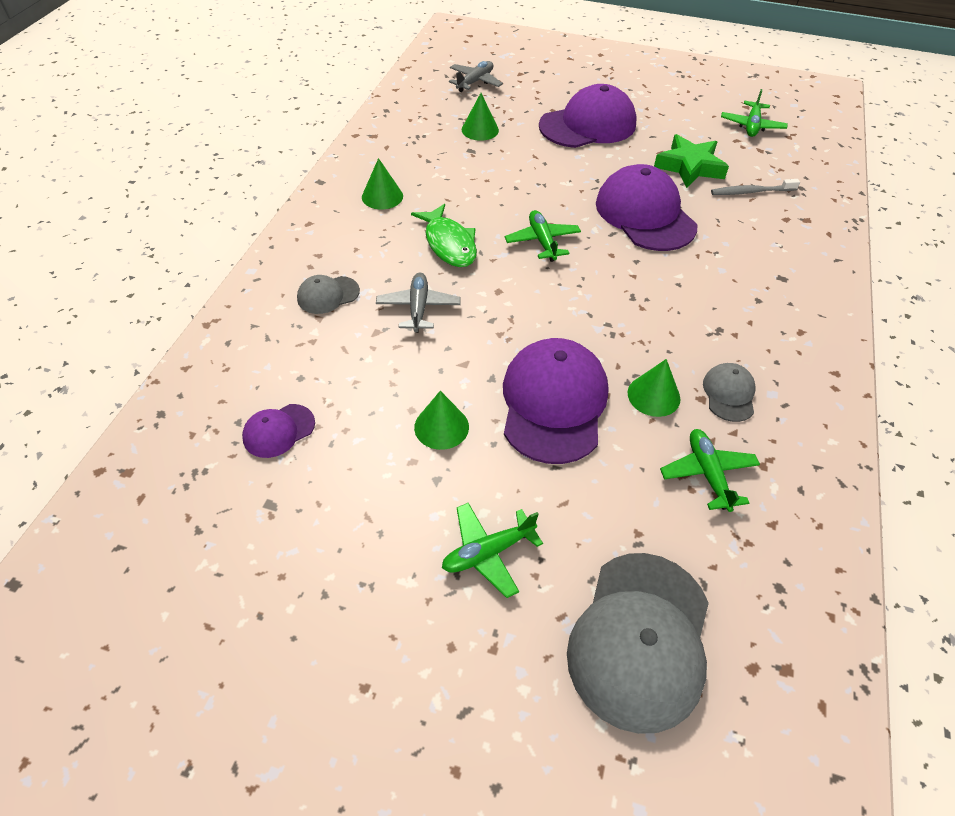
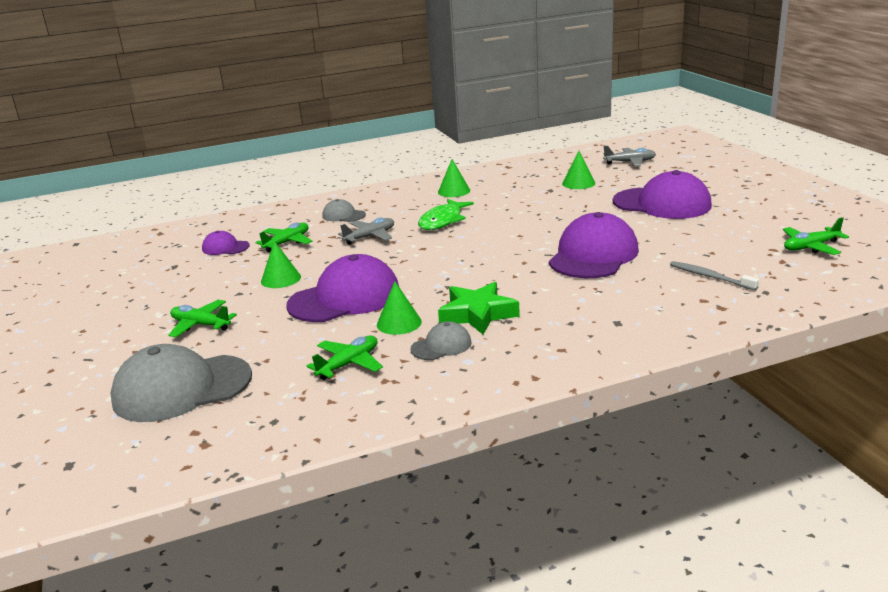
camera: 55 degrees right, 25 degrees down
(542, 241) = (496, 240): green plane -> green plane (287, 242)
(689, 166) = (691, 247): green star -> green star (477, 314)

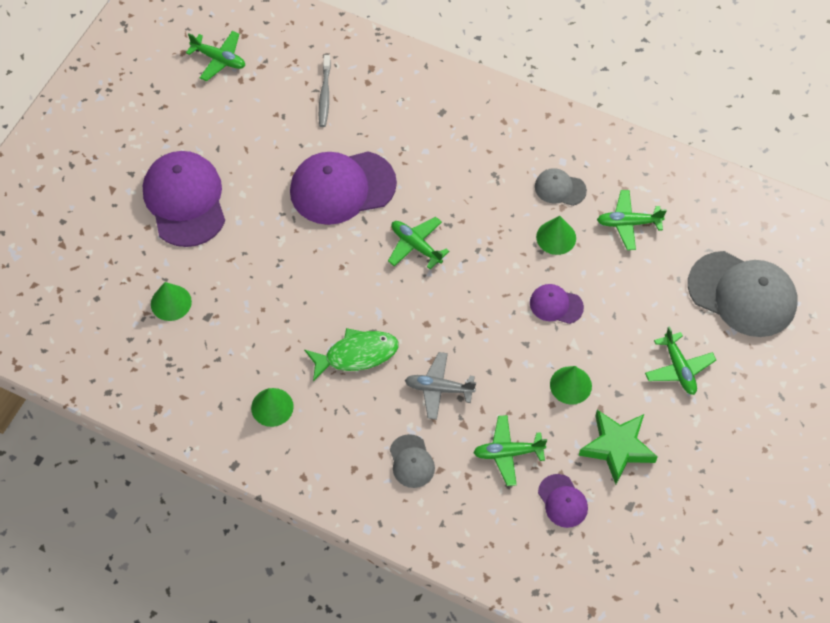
camera: 135 degrees left, 35 degrees up
(345, 298) = (556, 305): purple cap -> purple cap, size x0.49
(477, 314) = (501, 198): green star -> green star (617, 447)
(492, 265) = (416, 246): none -> green plane
(630, 162) = (69, 293): grey plane -> none

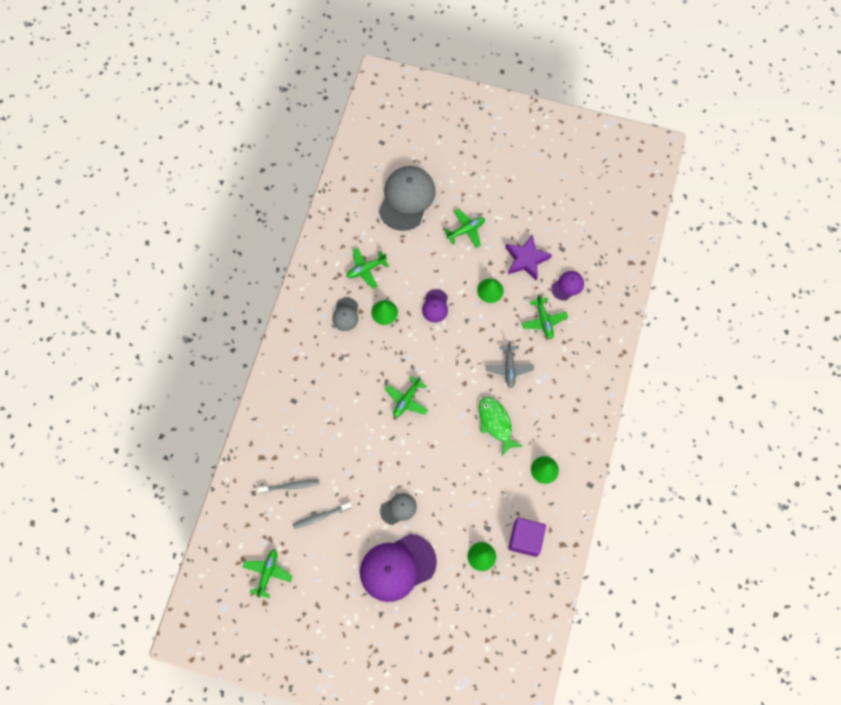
camera: 100 degrees left, 10 degrees up
(179, 362) = (525, 539): none -> purple cube
(276, 124) = (321, 516): none -> grey toothbrush
(342, 187) = (368, 458): purple cap -> none
(411, 461) = (562, 376): grey cap -> grey cap (398, 509)
(617, 447) = (526, 259): green star -> purple star
(628, 223) = (366, 269): green plane -> green plane turned 75 degrees clockwise

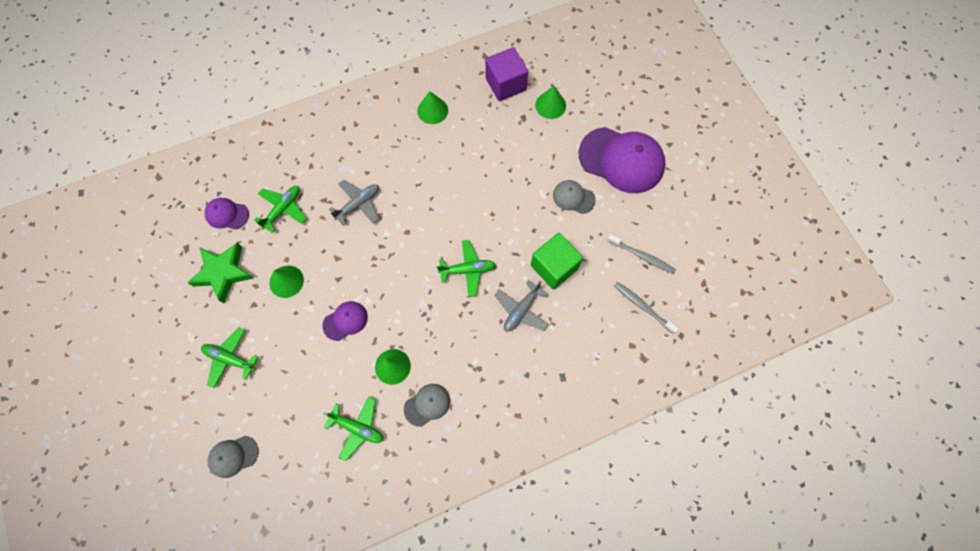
camera: 130 degrees left, 0 degrees up
(267, 573) = (731, 260): green plane -> none
(353, 411) = (521, 310): none -> grey plane
(362, 454) = (554, 267): none -> green cube
(407, 199) = (233, 456): grey cap -> grey cap, size x0.49
(496, 423) = (423, 177): green fish -> none
(526, 259) = (223, 273): purple star -> green star

